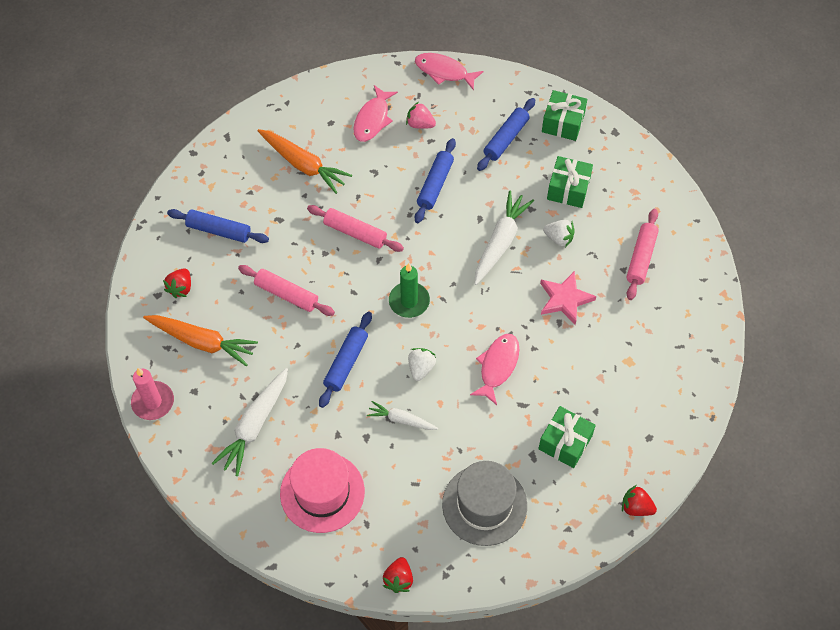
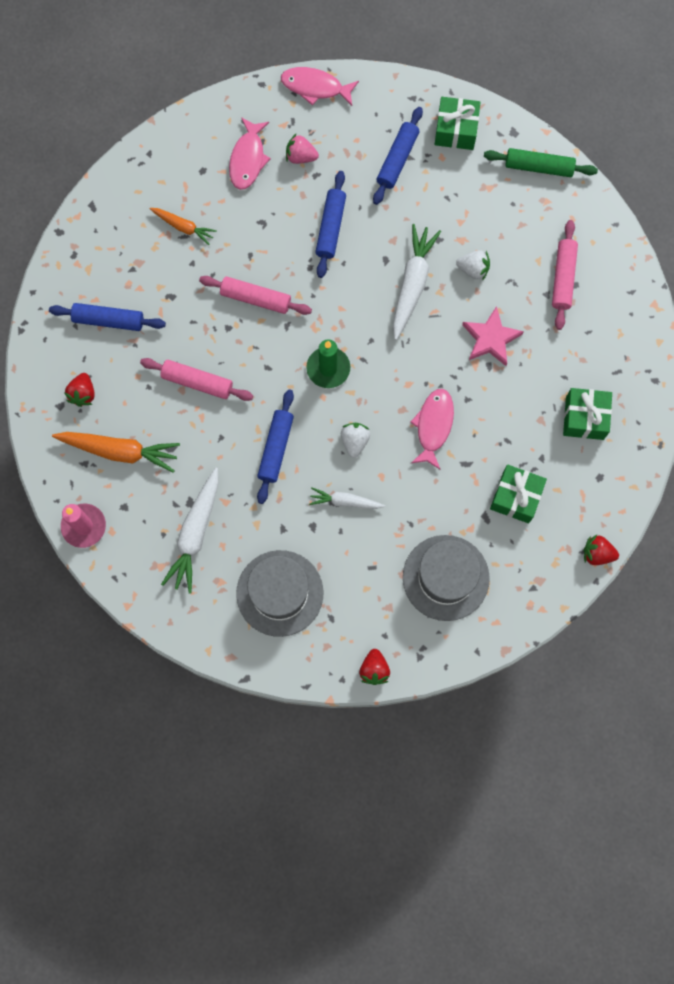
camera: 10 degrees left, 15 degrees up
(303, 165) = (183, 227): orange carrot -> orange carrot, size x0.59
(322, 492) = (280, 593): pink hat -> grey hat
(568, 189) = (474, 209): green gift -> green gift (584, 418)
(633, 163) = (539, 167): none -> green rolling pin

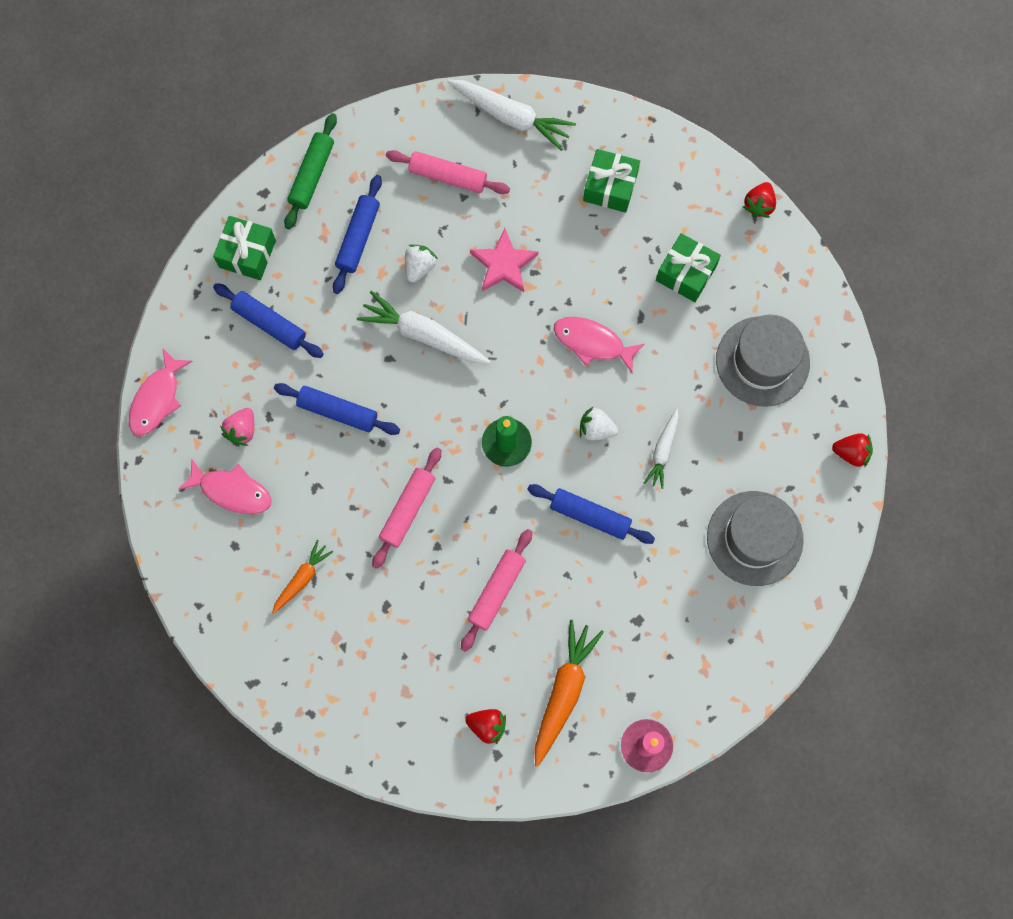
camera: 80 degrees left, 0 degrees up
(108, 320) = (401, 683): blue rolling pin -> blue rolling pin (358, 238)
(195, 533) = (674, 620): white carrot -> white carrot (511, 117)

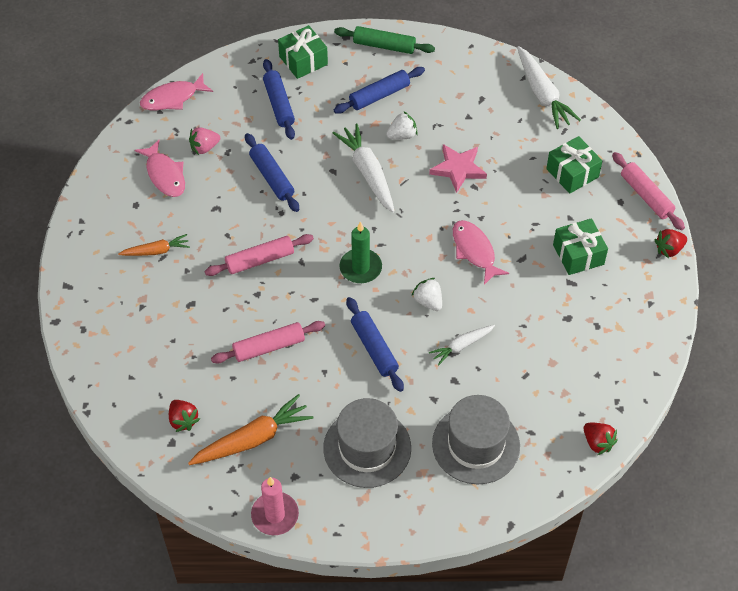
camera: 40 degrees right, 20 degrees down
(312, 175) = (384, 46): green rolling pin -> green rolling pin turned 45 degrees clockwise
(448, 176) = (469, 99): pink rolling pin -> pink rolling pin (646, 196)
(762, 361) = (584, 342): grey hat -> grey hat (367, 448)

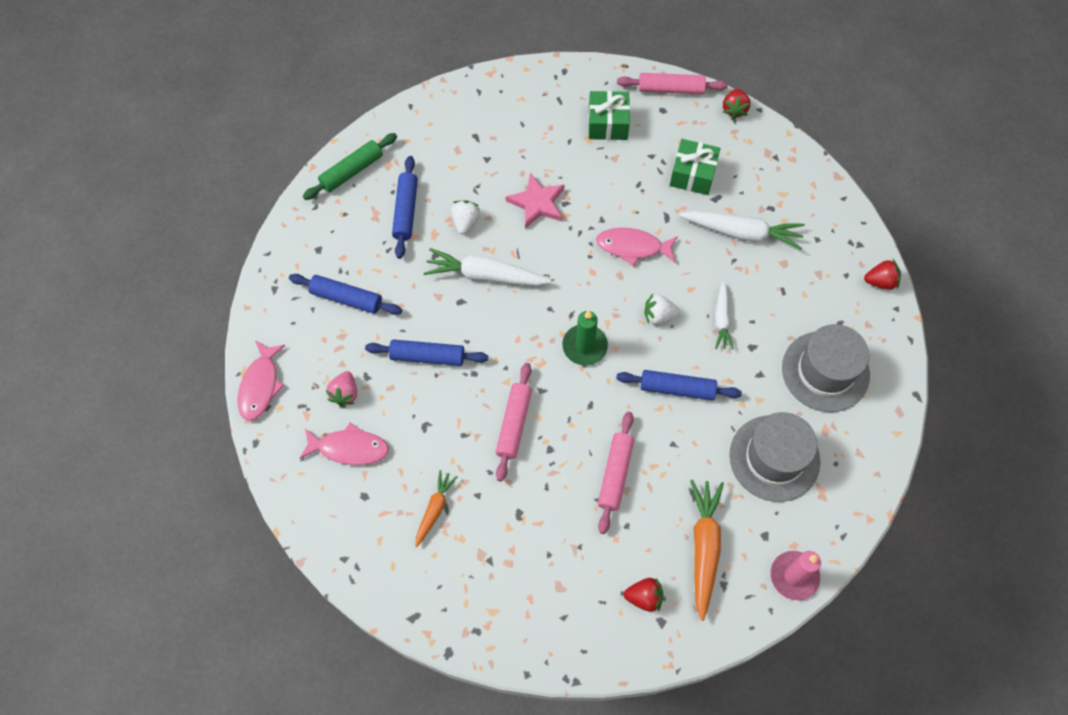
camera: 55 degrees left, 10 degrees up
(303, 60) = (312, 246): green gift -> none
(542, 94) = (508, 89): white carrot -> white carrot (742, 232)

